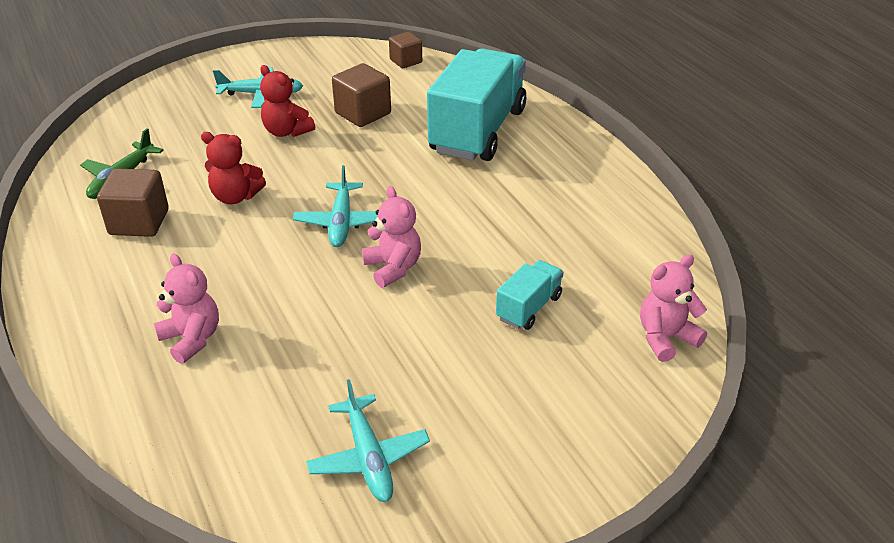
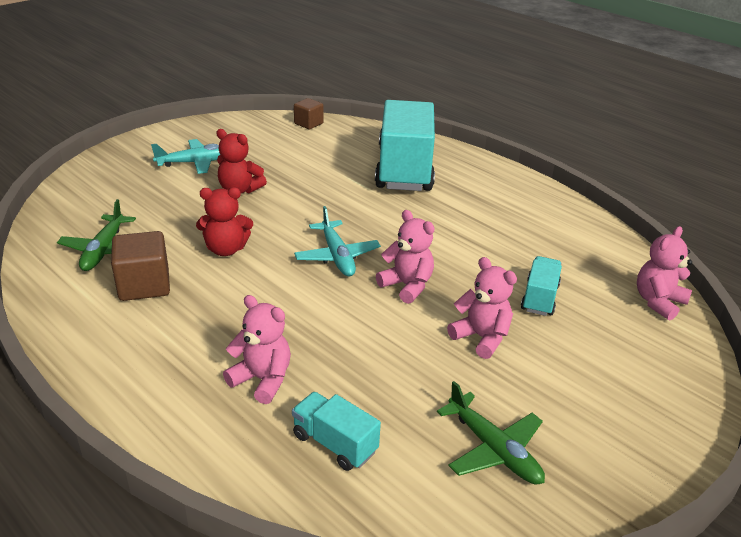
camera: 20 degrees left, 5 degrees down
(221, 416) = (335, 443): none -> turquoise truck
(363, 113) = (298, 167): brown cube -> none
(368, 457) = (493, 449): turquoise plane -> green plane
(434, 339) = (481, 337): none -> pink teddy bear

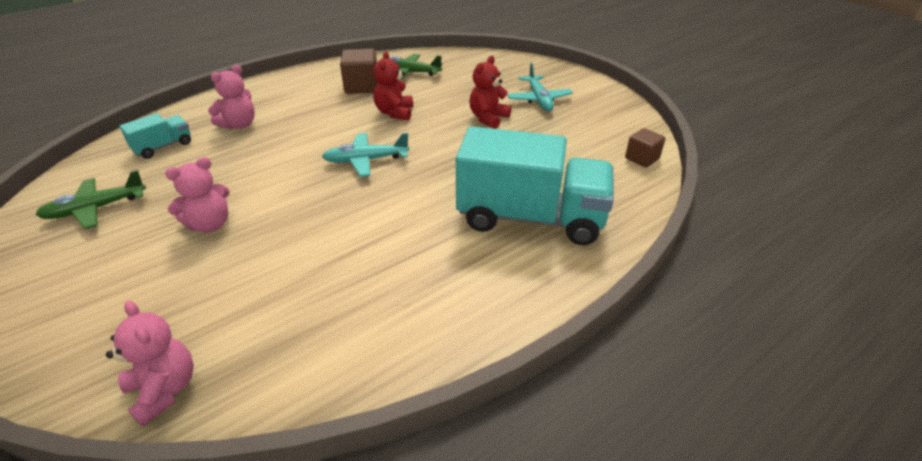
camera: 100 degrees right, 5 degrees up
(407, 286) = (305, 193): pink teddy bear -> none
(539, 298) = (238, 277): turquoise truck -> none

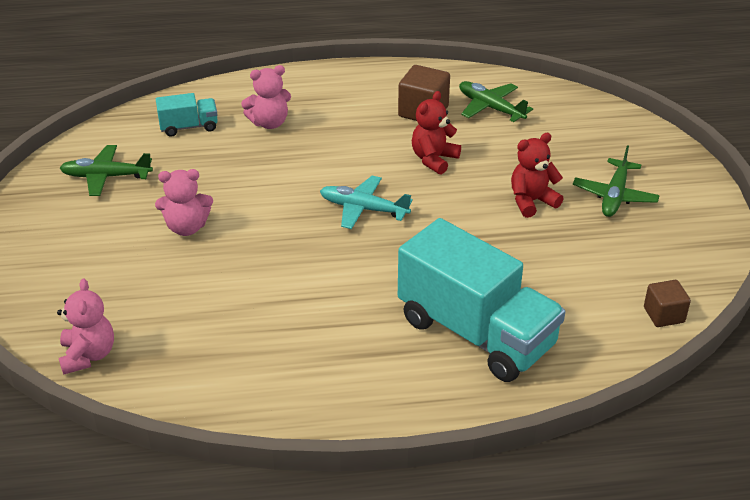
camera: 30 degrees right, 0 degrees up
(539, 99) = (614, 195): turquoise plane -> green plane

